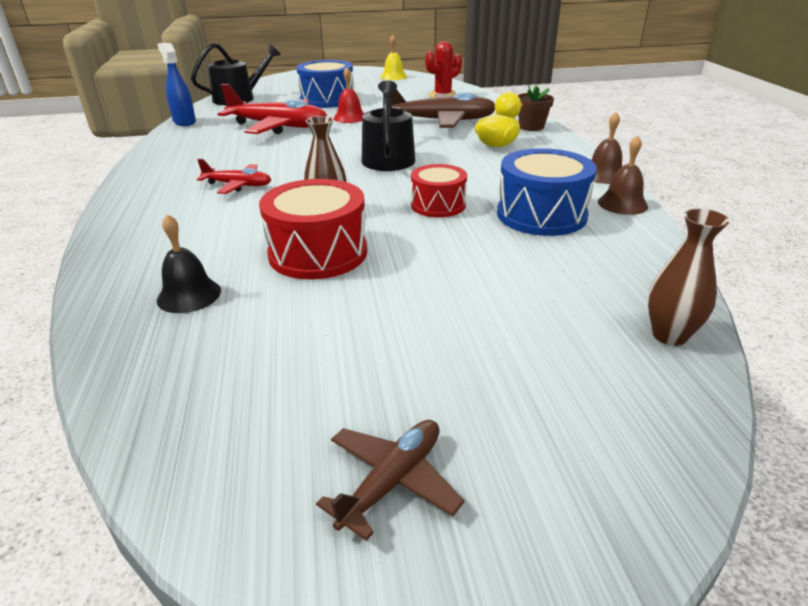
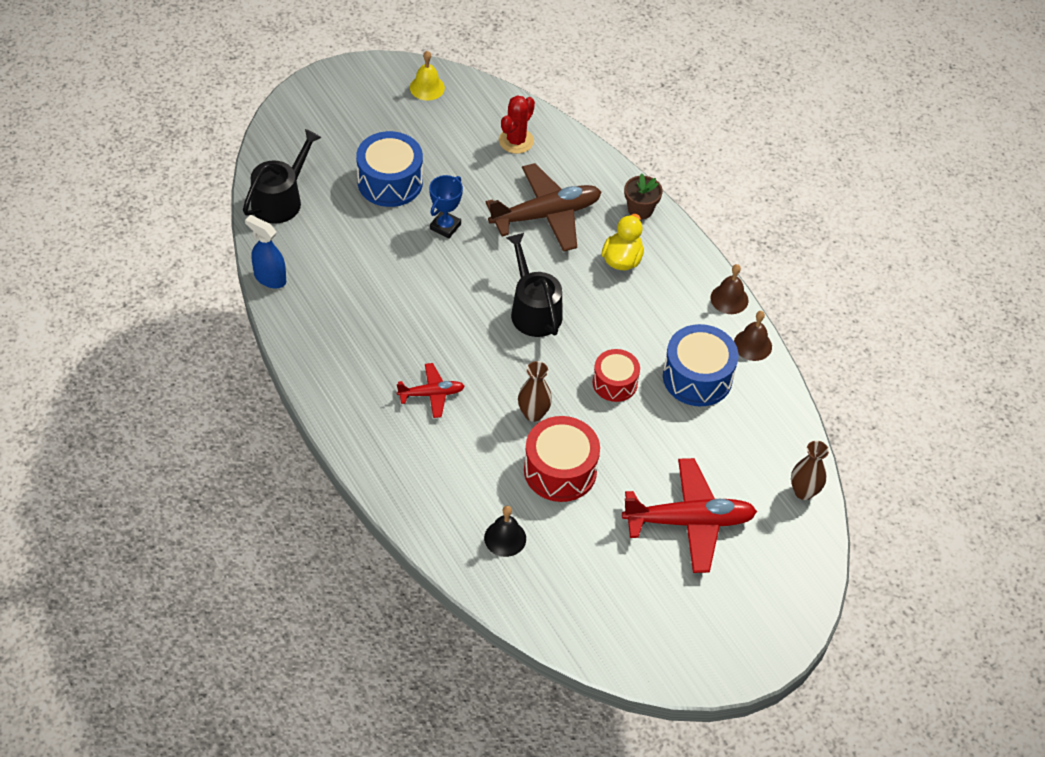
camera: 25 degrees left, 20 degrees up
(279, 127) = (384, 267): red plane -> red plane (689, 521)
(350, 117) = (445, 226): red bell -> blue trophy
(392, 481) = (698, 627): brown plane -> none

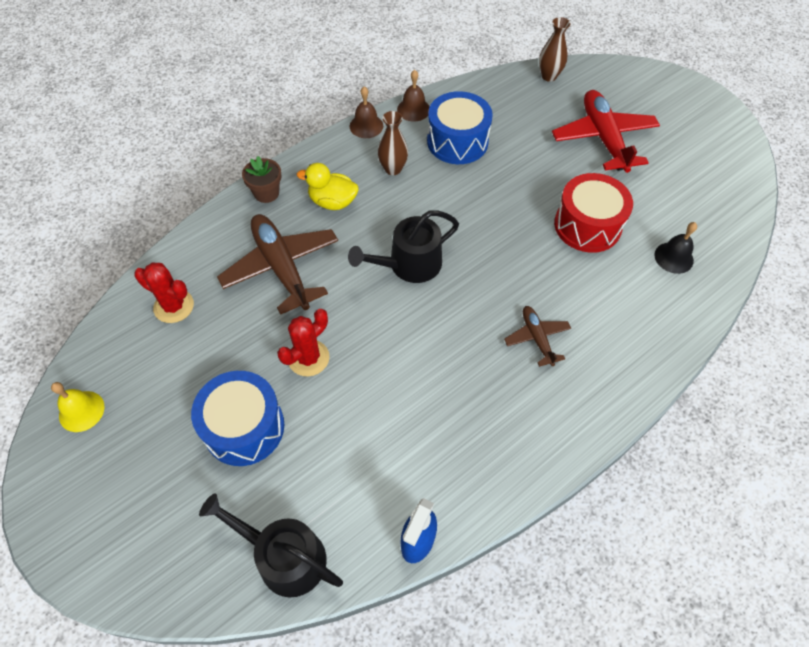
camera: 95 degrees left, 5 degrees up
(431, 394) = (537, 338): red plane -> brown plane
(445, 226) = (308, 358): blue trophy -> red cactus
(533, 413) = (533, 251): brown vase -> brown vase (393, 169)
(615, 383) = (479, 195): red drum -> none

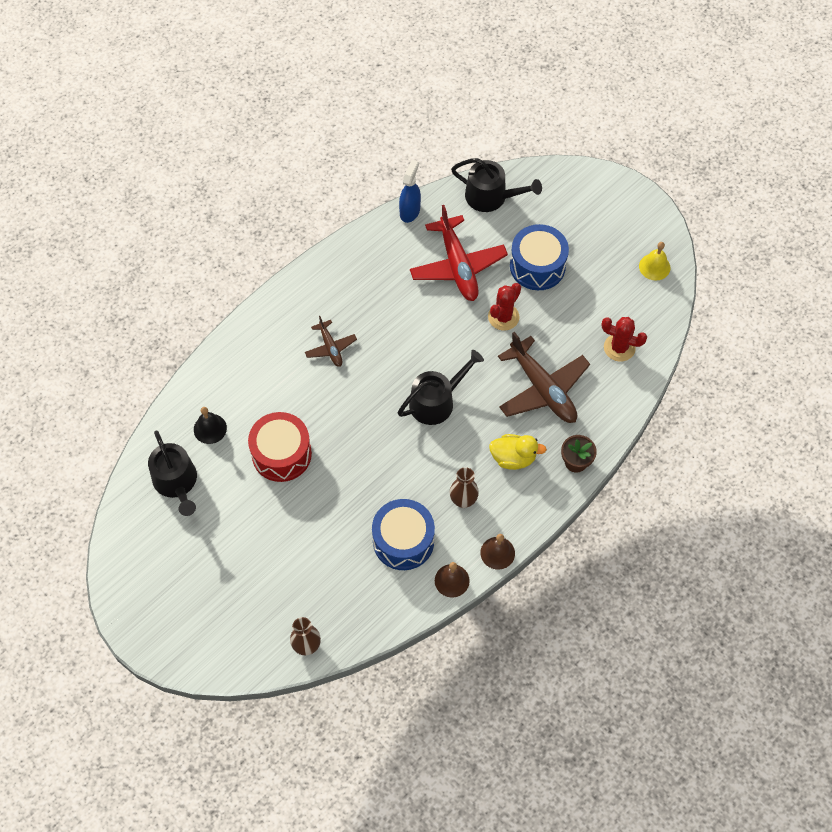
camera: 175 degrees right, 5 degrees up
(603, 138) = (256, 560): red plane -> red plane (458, 266)
(699, 208) = (176, 482): none -> black watering can

